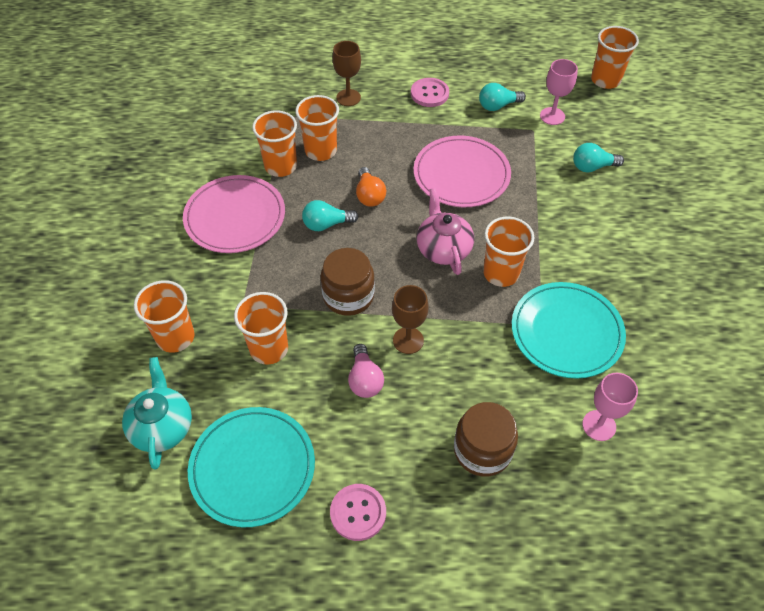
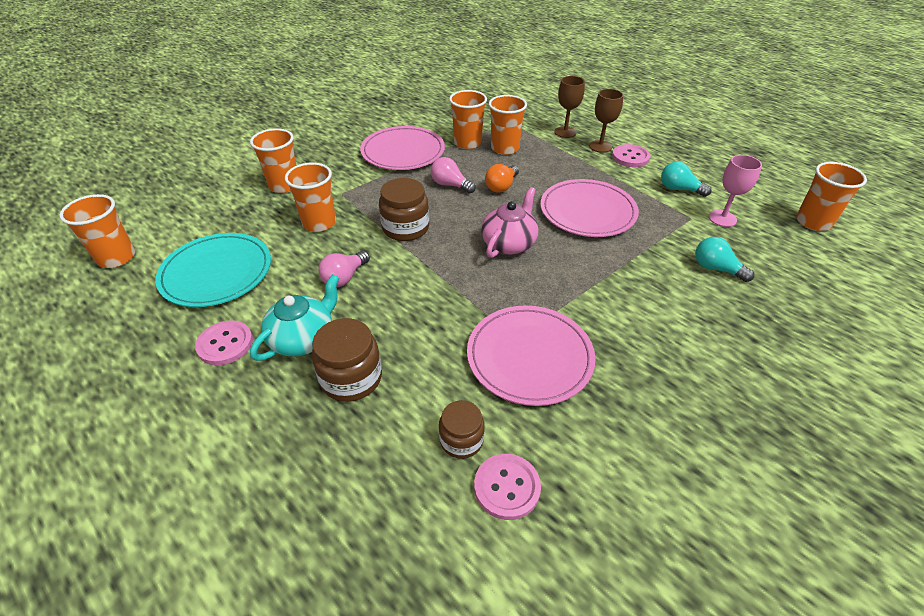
camera: 45 degrees right, 10 degrees down
(162, 426) = (212, 220): turquoise teapot -> turquoise teapot (303, 338)
(326, 224) = (450, 185): turquoise light bulb -> pink light bulb
(408, 340) = (404, 277): brown goblet -> brown goblet (600, 146)
(501, 273) = (531, 284): orange cup -> orange cup (116, 257)
(566, 332) = (529, 357): turquoise plate -> pink plate
(599, 425) = (461, 440): pink goblet -> brown jar
(655, 429) = (507, 487): none -> pink button

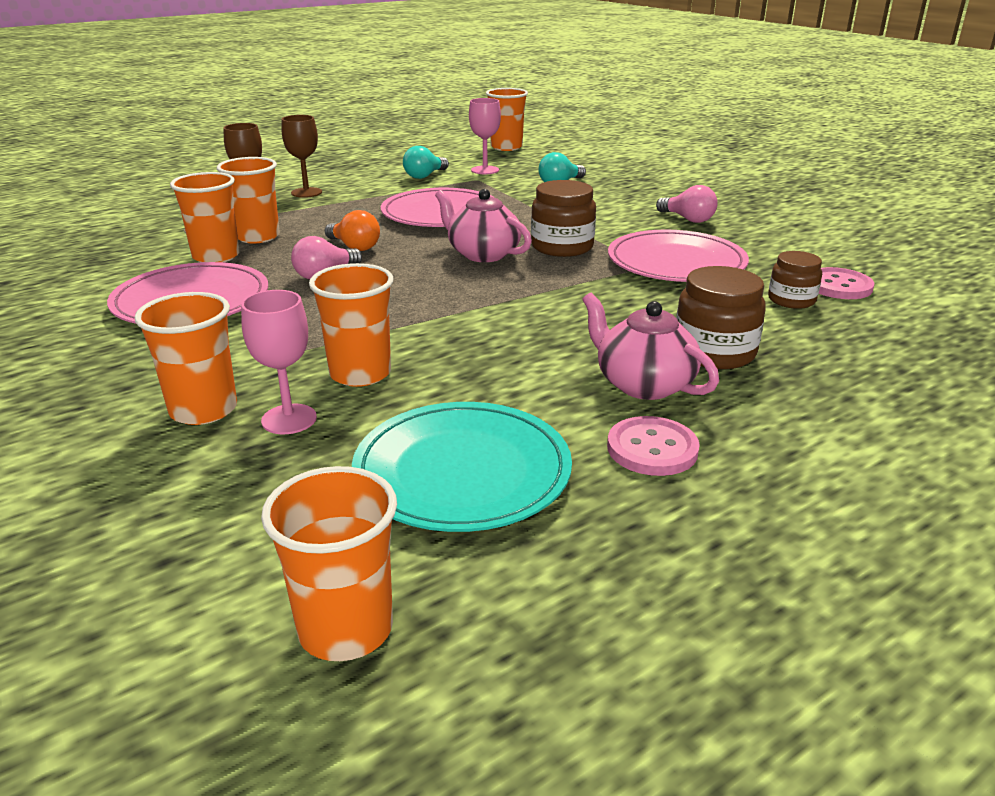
camera: 80 degrees left, 15 degrees down
(273, 211) = (289, 419): none -> pink goblet
(303, 338) = (643, 384): turquoise teapot -> pink teapot
(344, 277) = (516, 354): pink light bulb -> pink light bulb (687, 219)
(405, 228) = (415, 309): brown jar -> brown jar (562, 247)
(630, 157) = (344, 184): pink button -> none

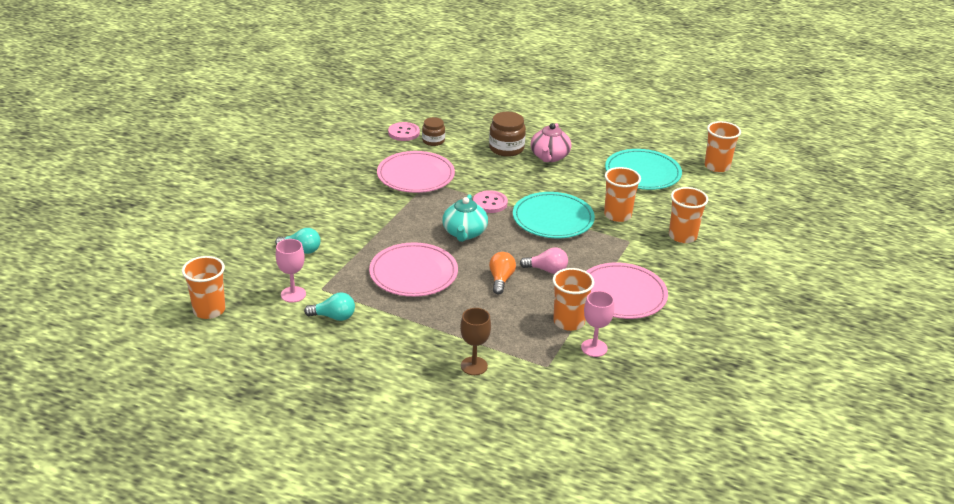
camera: 125 degrees left, 5 degrees up
(257, 237) = (526, 324): orange cup -> none
(289, 419) = (662, 215): pink goblet -> pink goblet (594, 348)
(306, 192) = (426, 354): brown goblet -> none
(432, 317) = (553, 219): none -> turquoise plate
(482, 254) = (464, 233): pink teapot -> turquoise teapot
(562, 247) = (427, 212): brown jar -> none
(652, 449) = (588, 146): pink button -> pink button (490, 203)
(687, 219) = (339, 186): pink light bulb -> none

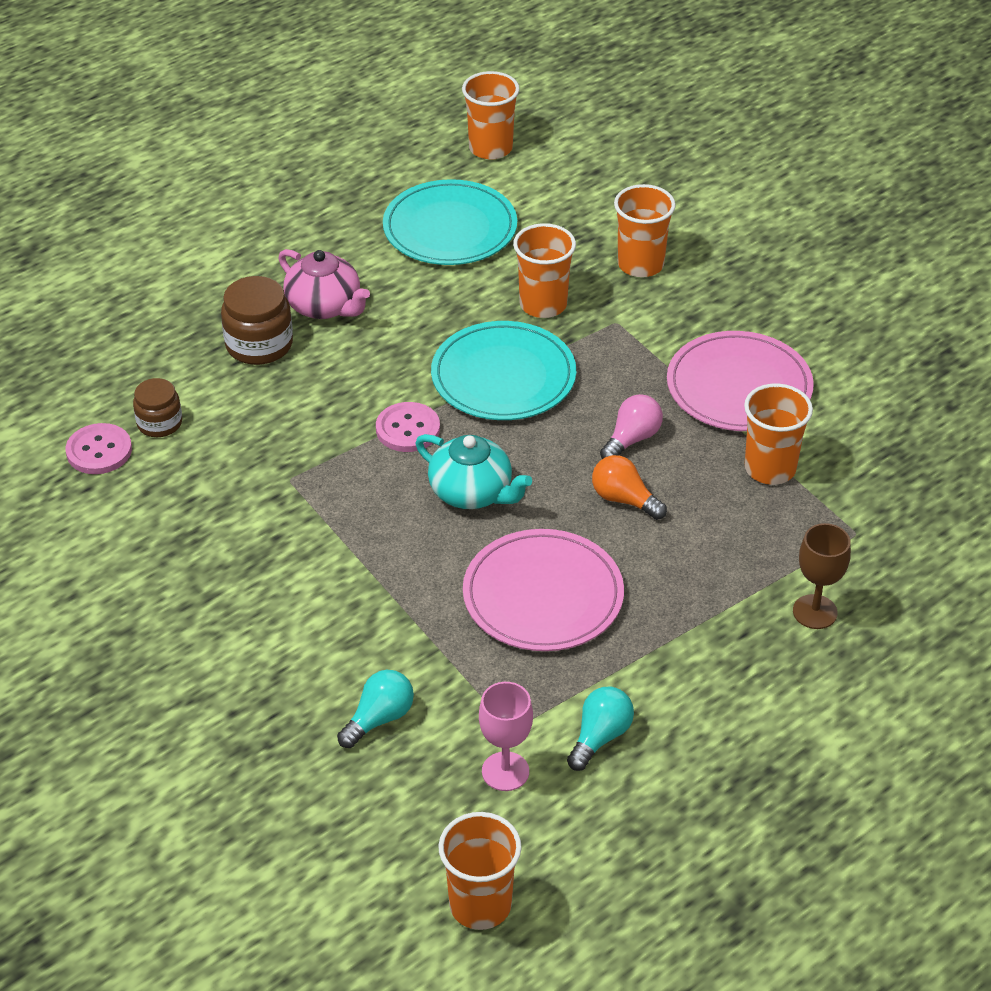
camera: 60 degrees left, 10 degrees up
(416, 175) = (255, 487): pink plate -> none
(594, 348) = (842, 468): pink goblet -> none

